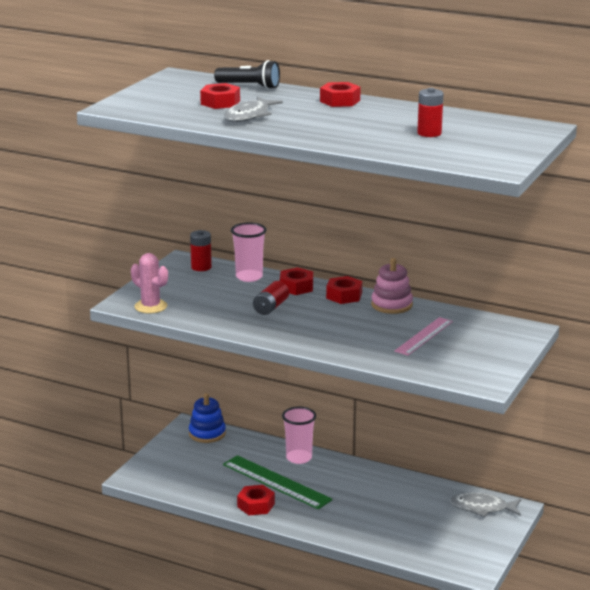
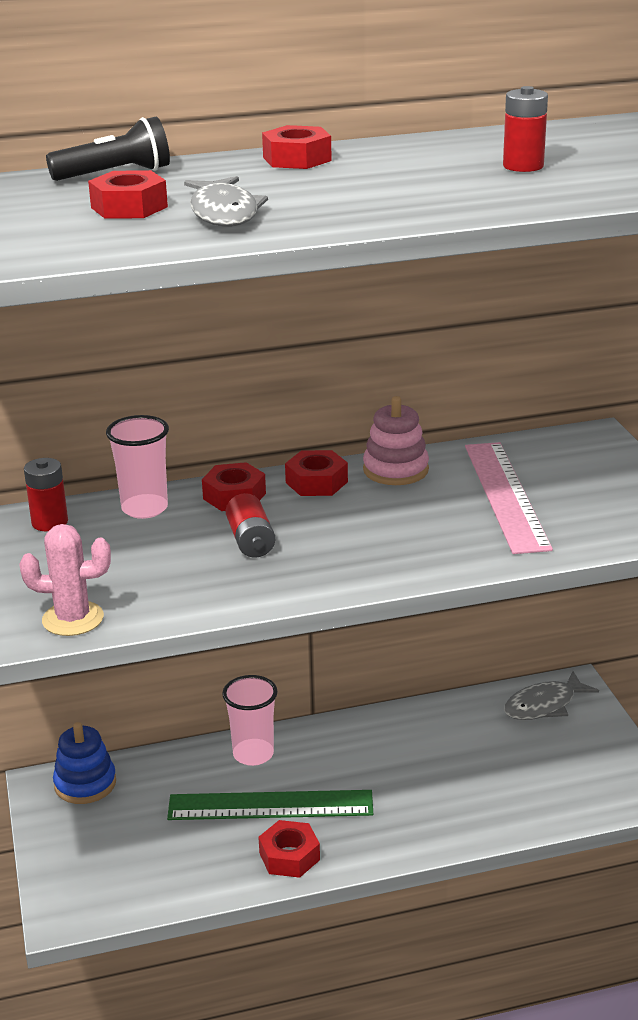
camera: 40 degrees left, 5 degrees up
(424, 336) = (506, 495): pink ruler -> pink ruler, size x1.54

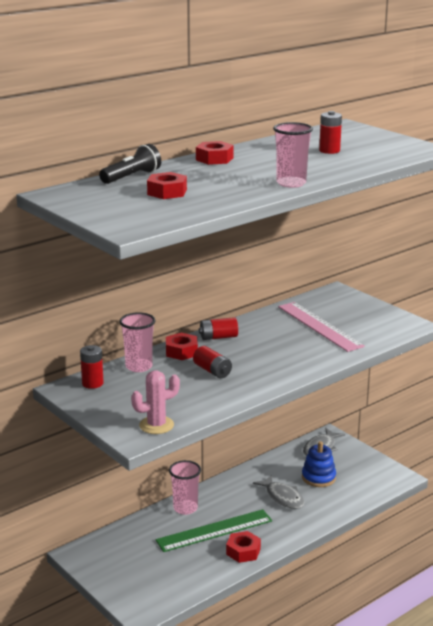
camera: 25 degrees left, 5 degrees down
(85, 783) = (101, 547): blue stacking toy -> blue stacking toy (318, 477)
(224, 213) = (220, 189): grey fish -> grey fish (282, 497)
(316, 482) = (218, 337): red nut -> red battery
(363, 218) = (291, 183): none -> pink cup
(395, 470) = (253, 324): pink stacking toy -> none

